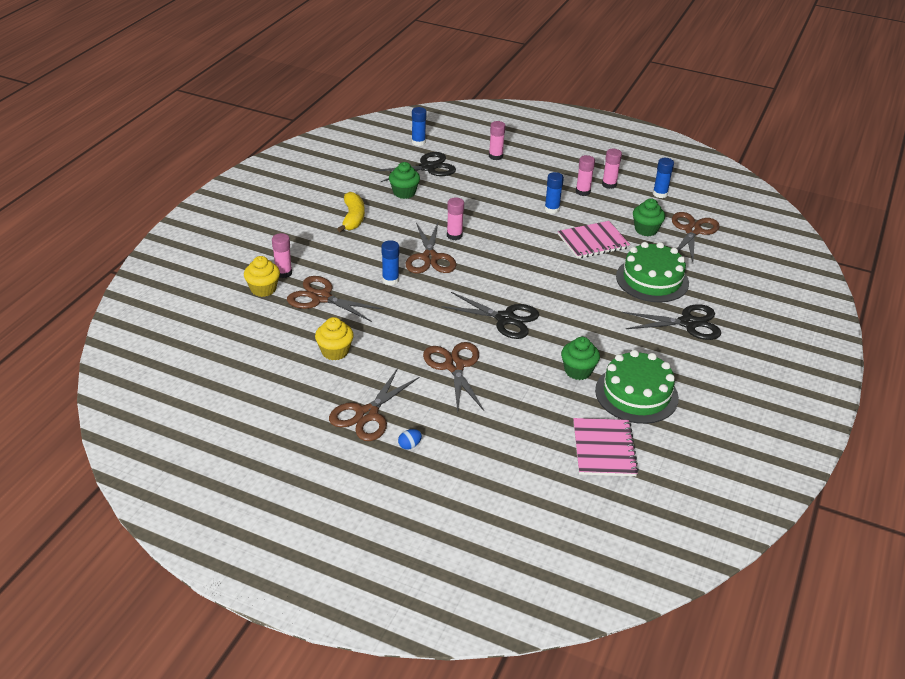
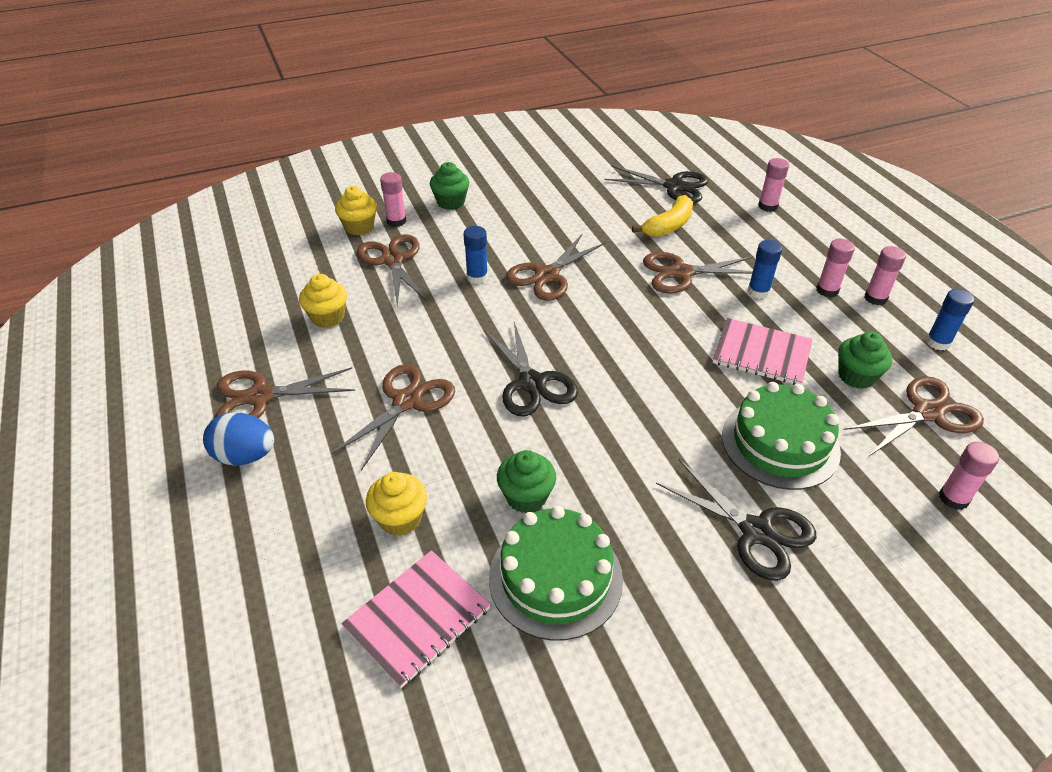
camera: 45 degrees right, 5 degrees up
(353, 218) = (529, 201): yellow banana -> yellow banana (668, 226)
(404, 193) = (614, 200): green cupcake -> green cupcake (451, 202)
(409, 445) = (245, 456): blue egg -> blue egg, size x2.06
(418, 142) = (699, 158): blue glue stick -> none
(454, 235) = (605, 266): pink glue stick -> pink glue stick (953, 498)
(501, 218) = (681, 273): none -> brown scissors
(535, 418) = (400, 518): none -> yellow cupcake

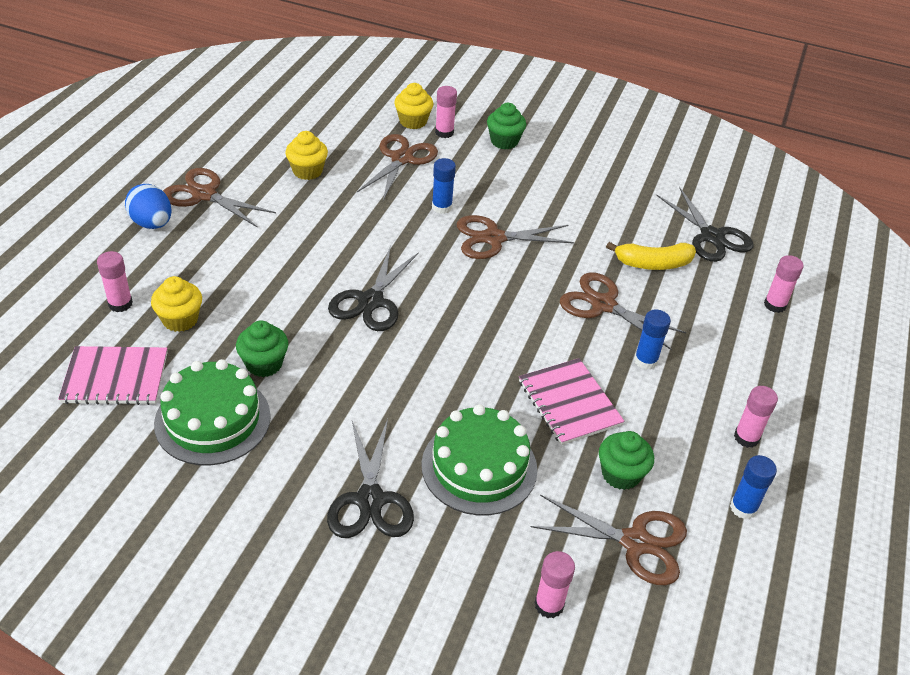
camera: 40 degrees right, 0 degrees up
(406, 401) = (278, 256): brown scissors -> none
(827, 290) = (710, 401): pink glue stick -> pink glue stick (120, 304)

